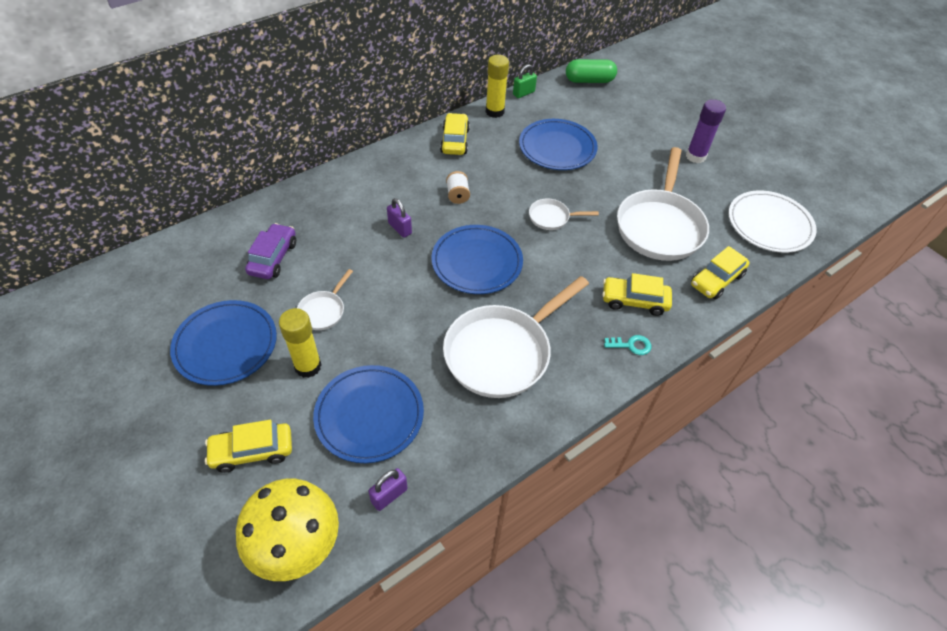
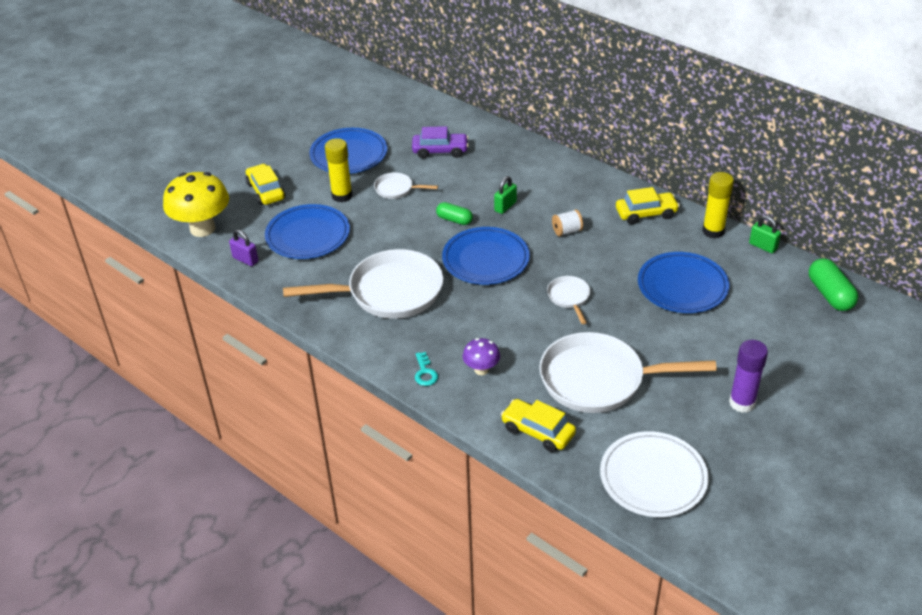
camera: 80 degrees right, 10 degrees down
(400, 228) = (505, 206): purple padlock -> green padlock
(403, 272) = (454, 220): none -> green capsule
(502, 352) = (389, 292): white pan -> white pan turned 135 degrees clockwise
(634, 301) = (481, 370): yellow car -> purple mushroom

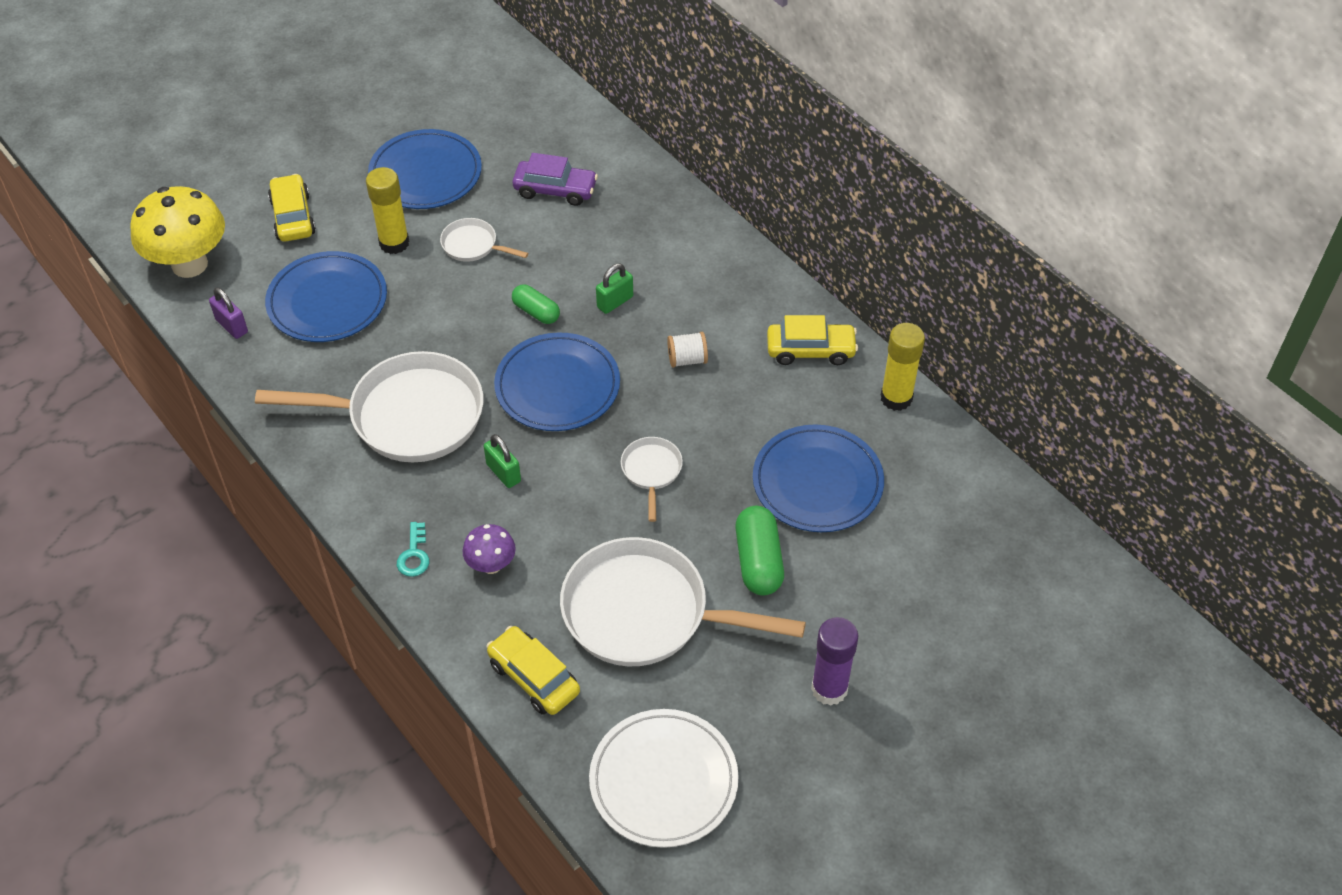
camera: 10 degrees right, 10 degrees up
(763, 246) = (958, 437): green padlock -> green padlock (503, 473)
(830, 294) = (1024, 536): green capsule -> green capsule (758, 561)

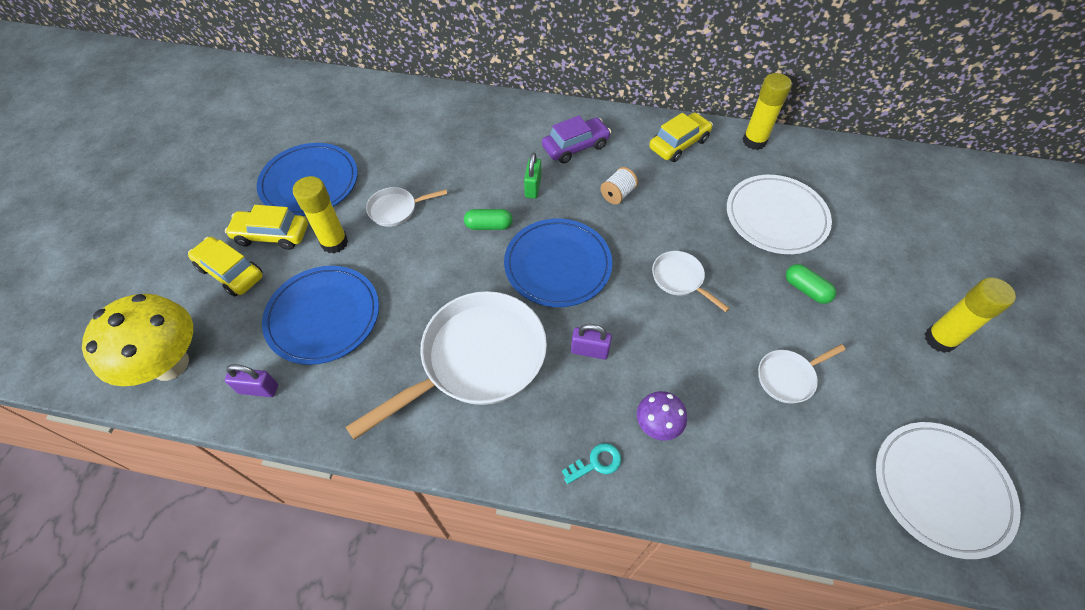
camera: 40 degrees left, 5 degrees up
(414, 555) = (596, 463): turquoise key -> turquoise key turned 75 degrees counterclockwise
(503, 473) = (589, 350): green padlock -> purple padlock
(534, 678) = (780, 487): yellow car -> yellow car (272, 235)
(555, 190) = (415, 142): purple car -> purple car (575, 146)
(645, 613) = (788, 377): white pan -> white pan, size x0.46
(758, 561) = (806, 289): green capsule -> green capsule, size x0.65
(817, 482) = (776, 217): blue plate -> white plate
(829, 689) = (939, 339): purple glue stick -> yellow glue stick

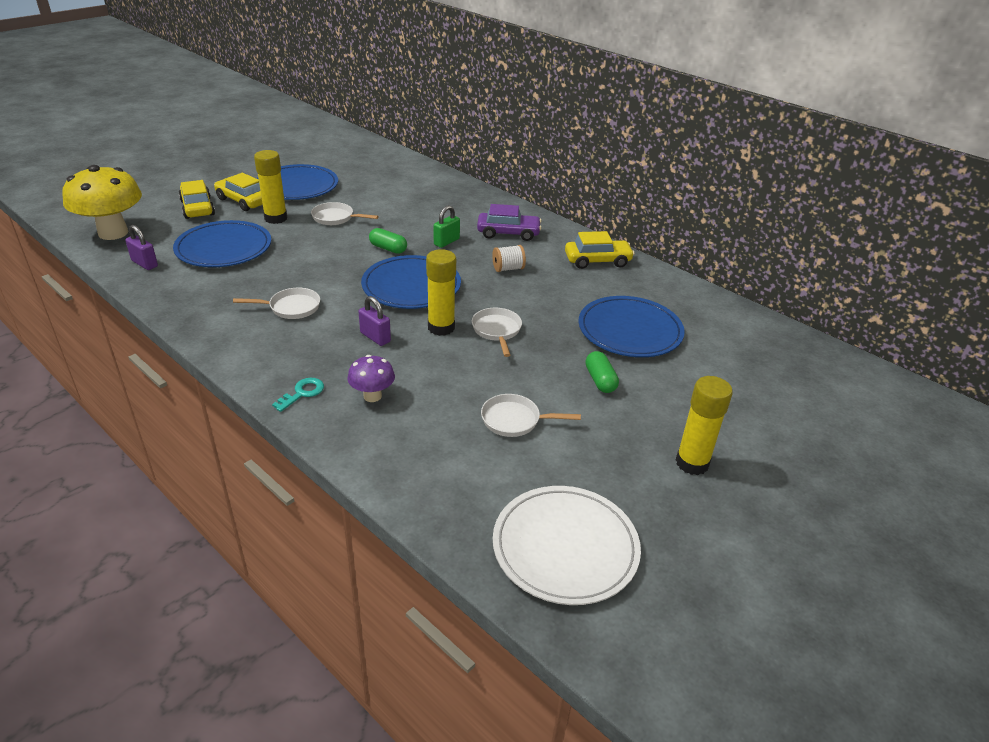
camera: 30 degrees right, 20 degrees down
(476, 359) = (291, 307): white pan -> white pan, size x0.46
(596, 463) = (302, 393): turquoise key -> turquoise key turned 60 degrees counterclockwise
(754, 141) = (669, 282): yellow glue stick -> yellow glue stick (441, 327)
(776, 217) = (630, 330): white plate -> blue plate

